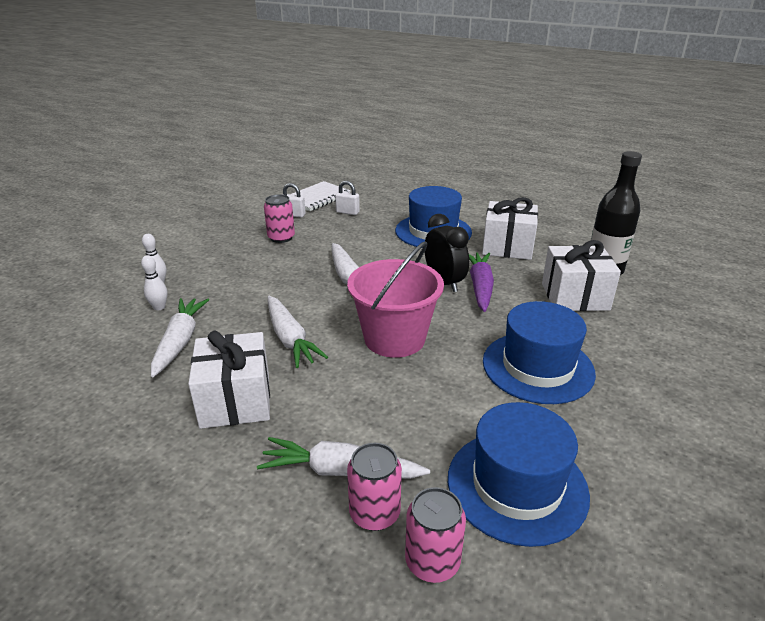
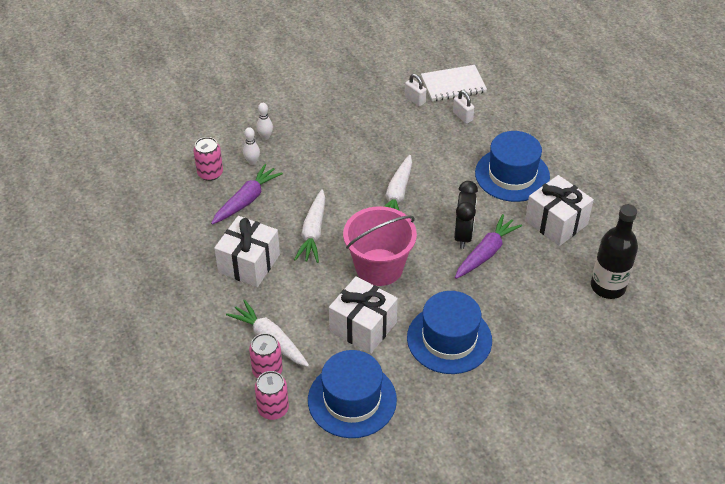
camera: 35 degrees right, 15 degrees up
(180, 341) = (246, 200): white carrot -> purple carrot
(281, 238) = (383, 125): pink can -> pink can (210, 173)
(575, 296) = (548, 299): white gift -> white gift (363, 327)

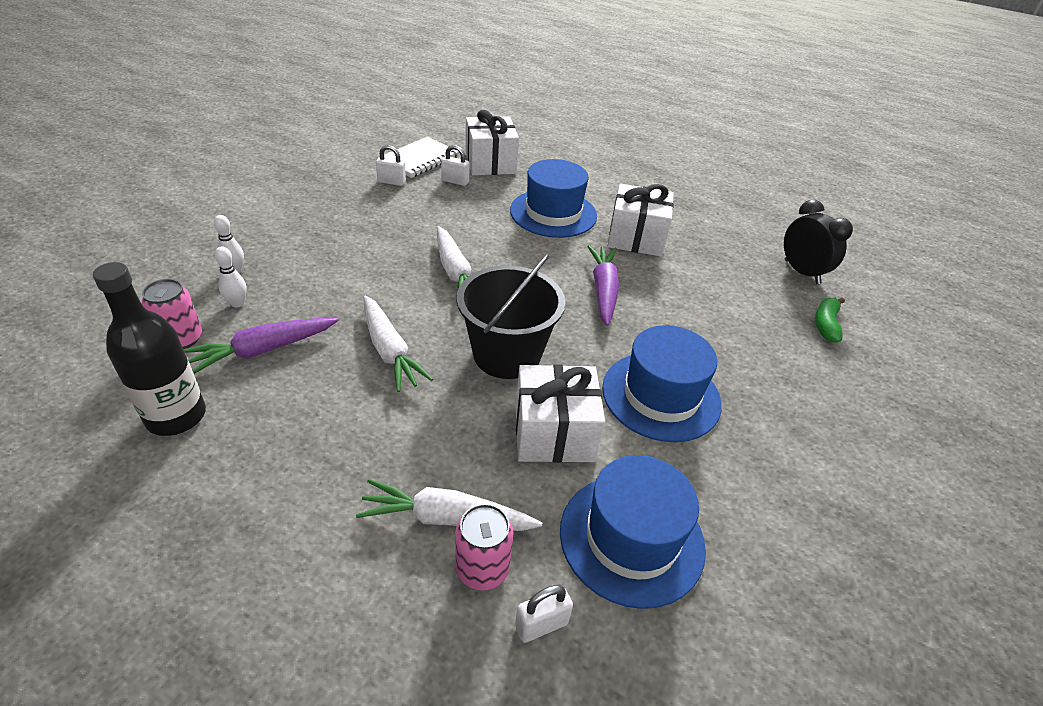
camera: 40 degrees left, 5 degrees down
(246, 200) = (263, 350): purple carrot -> purple carrot turned 120 degrees counterclockwise
(249, 263) = (330, 428): white gift -> white gift (490, 163)
(273, 409) = (541, 625): pink can -> white padlock
(379, 267) = (506, 354): pink bucket -> black bucket
(463, 235) = (564, 283): black clock -> black clock (801, 272)
(608, 286) = (740, 273): black bottle -> black bottle (176, 416)
(627, 354) = (826, 324): none -> green banana

